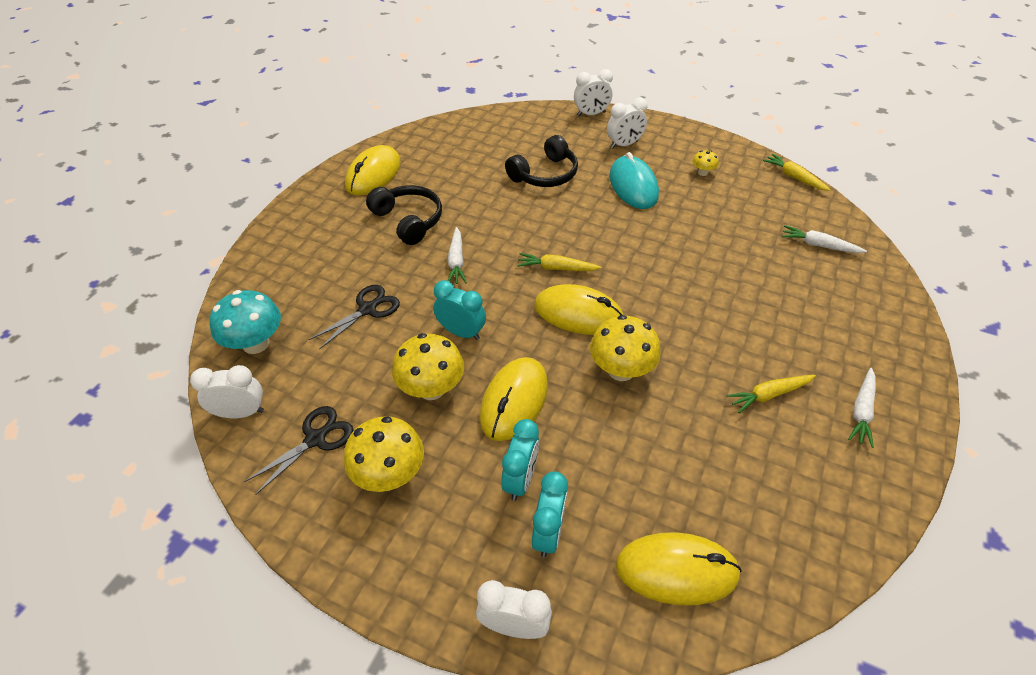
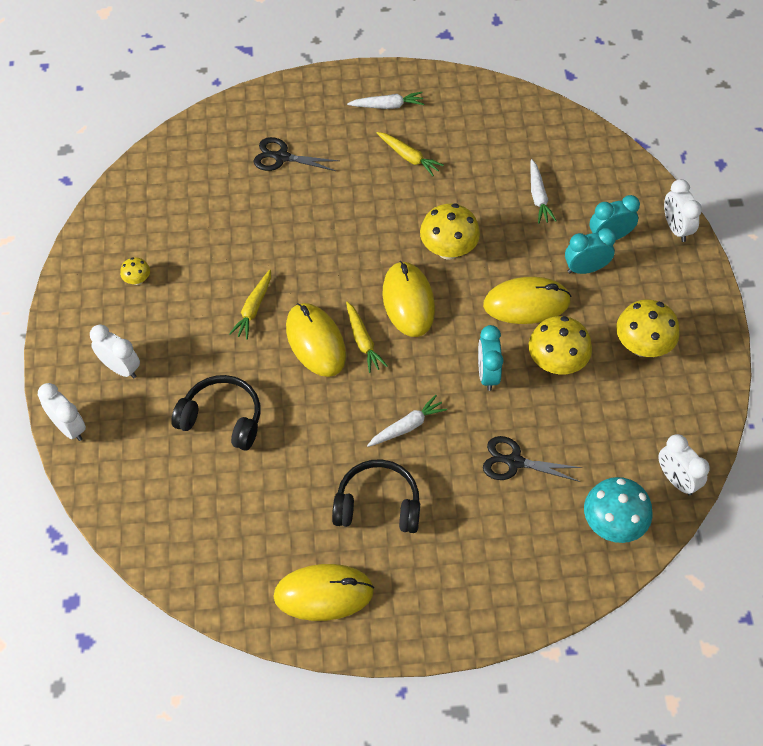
camera: 120 degrees left, 10 degrees up
(316, 438) = (654, 411): black scissors -> black scissors (281, 157)
(408, 220) = (378, 505): black headphones -> black headphones turned 75 degrees clockwise
(633, 186) = (196, 330): turquoise mouse -> none
(676, 570) = (581, 166): yellow mouse -> yellow mouse (315, 341)
(794, 177) = (103, 204): yellow carrot -> yellow carrot (253, 308)
(819, 245) = (207, 164): white carrot -> white carrot (538, 196)

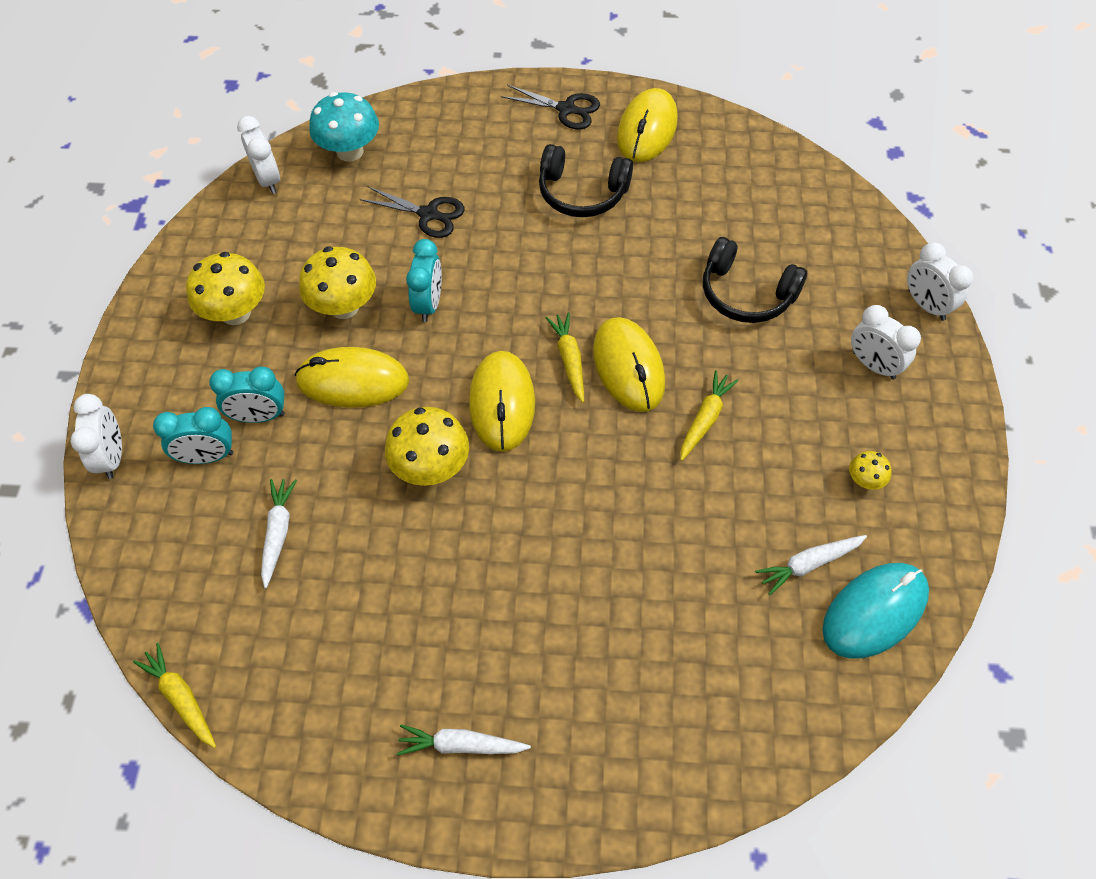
camera: 170 degrees left, 0 degrees up
(140, 200) = (874, 612): none -> turquoise mouse
(281, 157) = (652, 662): black scissors -> black scissors (567, 109)
(324, 593) = (647, 129): yellow mouse -> yellow mouse turned 75 degrees counterclockwise
(407, 426) = (535, 261): white carrot -> white carrot (809, 564)
(408, 157) = (449, 632): yellow carrot -> yellow carrot (181, 698)

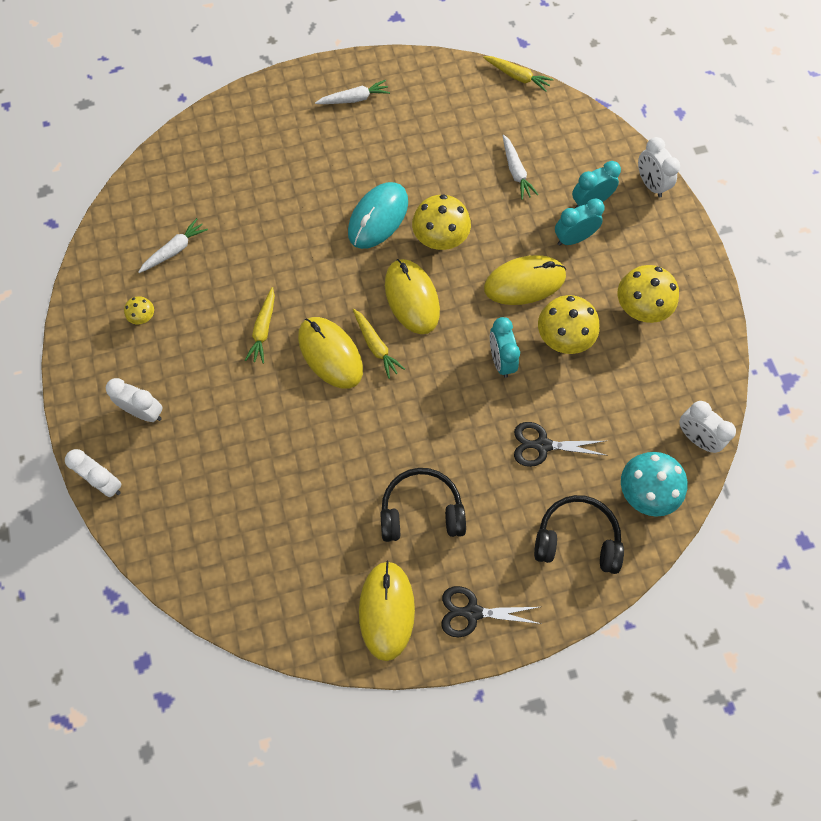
camera: 160 degrees right, 10 degrees up
(746, 294) = (254, 448): black headphones -> black headphones (577, 539)
(874, 612) = (130, 233): turquoise mouse -> turquoise mouse (378, 217)

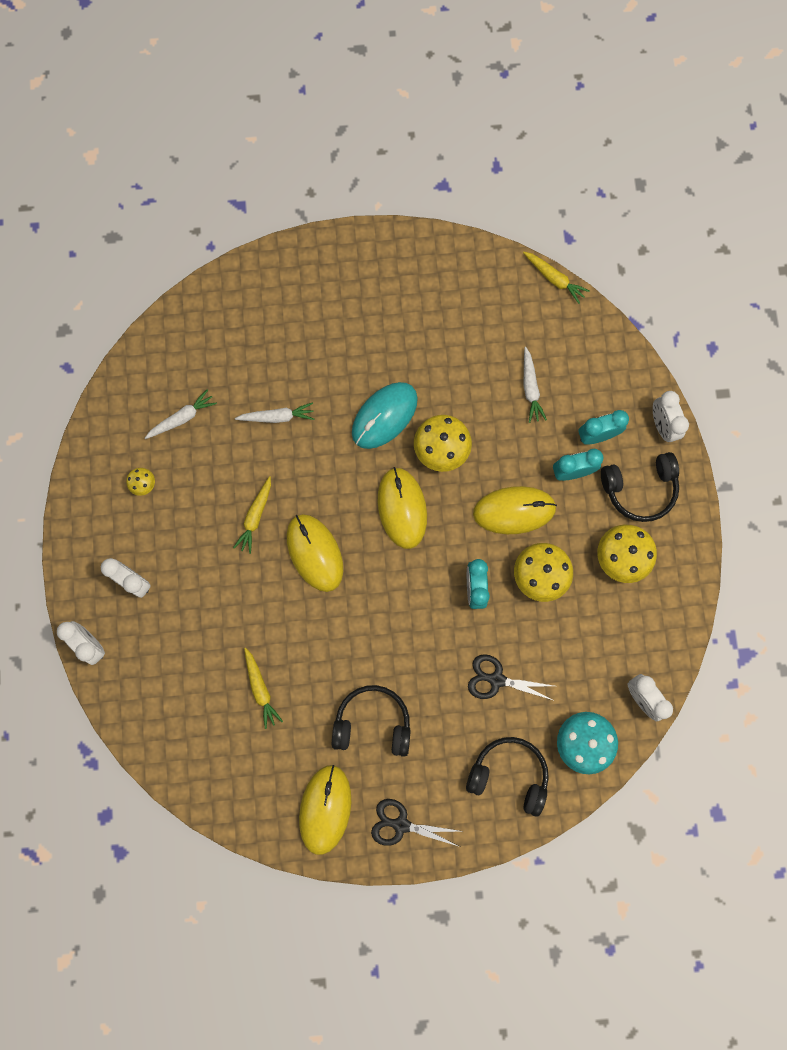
camera: 10 degrees right, 10 degrees up
(354, 99) = (383, 277): white carrot -> white carrot (277, 417)
(376, 346) = (359, 552): yellow carrot -> yellow carrot (260, 689)
(643, 243) = (639, 489): none -> black headphones

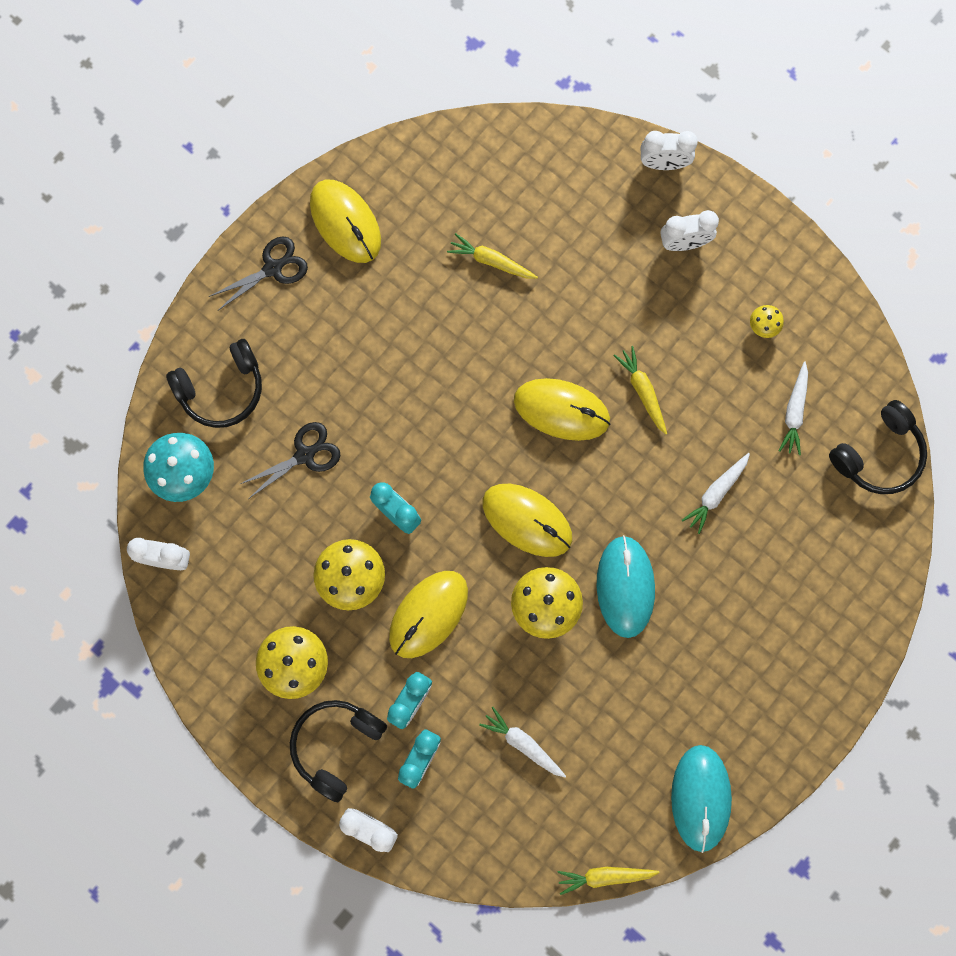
camera: 135 degrees right, 0 degrees up
(372, 723) = (373, 322): black headphones -> black headphones (878, 454)
(460, 268) = (700, 798): none -> turquoise mouse

